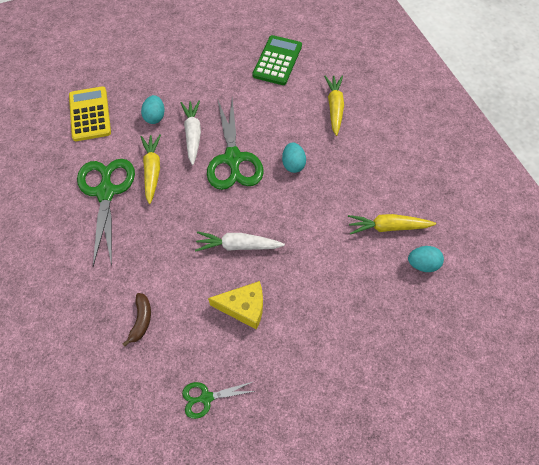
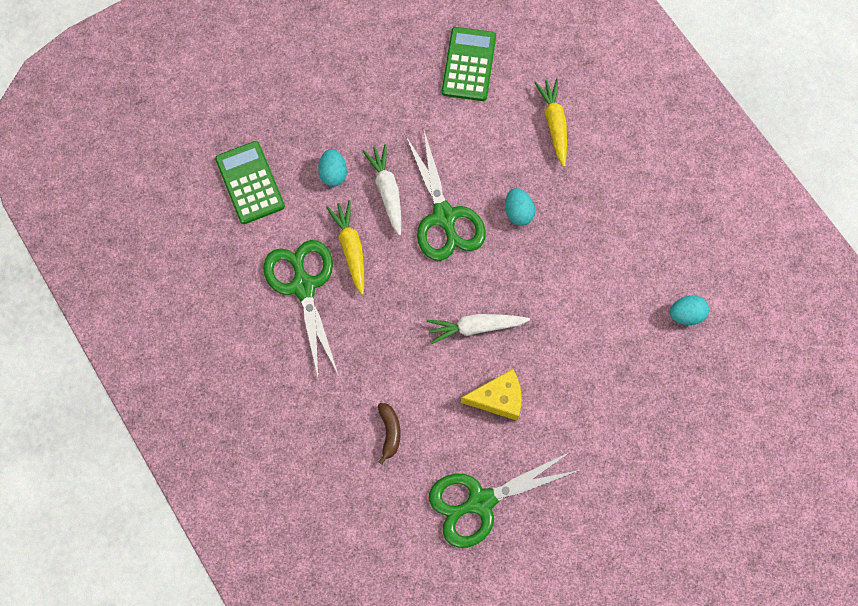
camera: 10 degrees left, 10 degrees up
(90, 114) = (250, 183): yellow calculator -> green calculator
(206, 398) = (481, 501): green scissors -> green scissors, size x1.98
(387, 227) = (641, 276): yellow carrot -> none

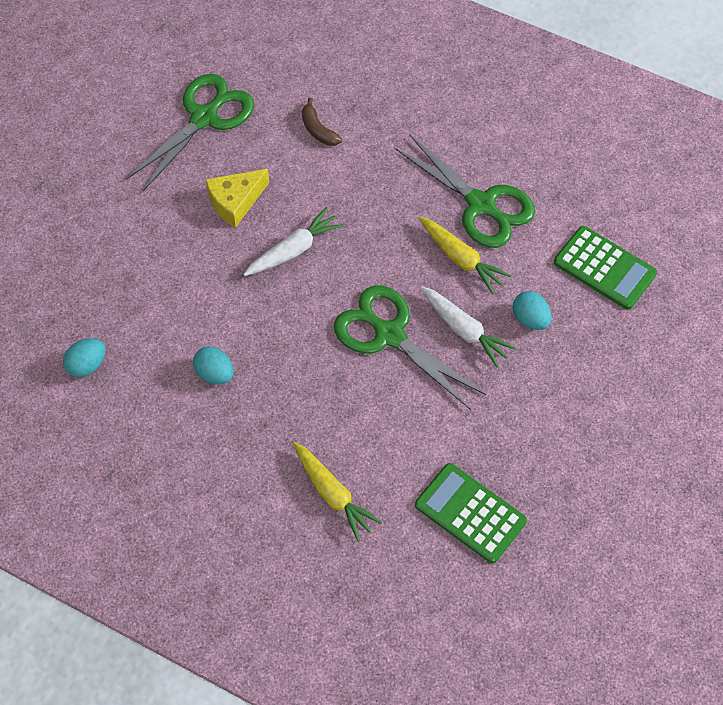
camera: 150 degrees right, 10 degrees down
(469, 64) = (470, 513): green calculator -> green calculator turned 150 degrees clockwise
(518, 212) = (316, 378): turquoise egg -> turquoise egg (215, 373)

